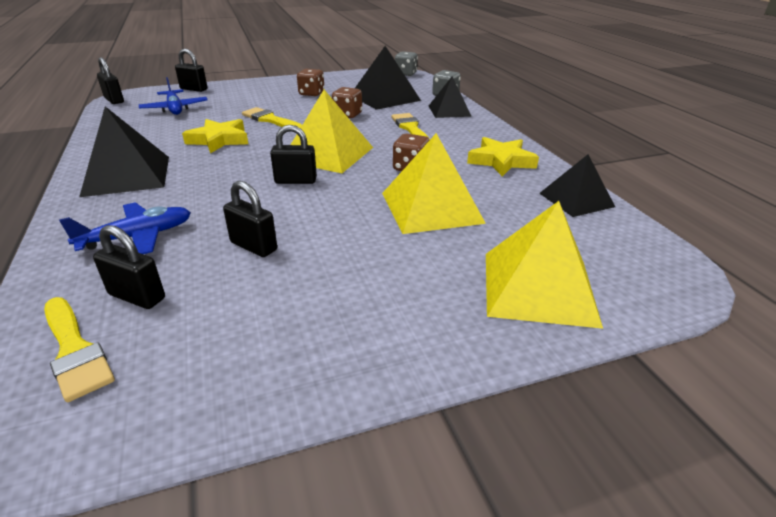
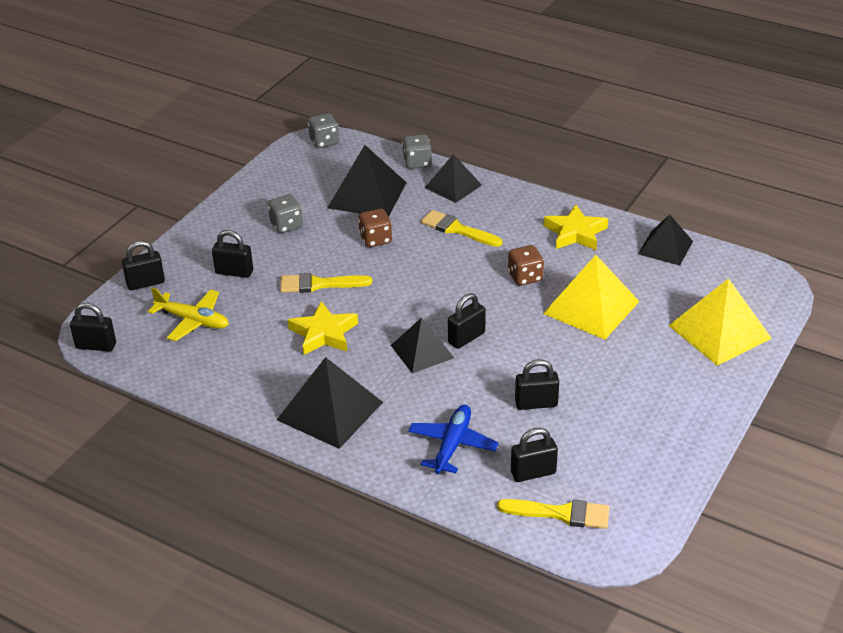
camera: 40 degrees left, 5 degrees up
(175, 109) = (193, 321): blue plane -> yellow plane
(241, 100) = (234, 272): none -> black padlock
(251, 174) = (422, 351): none -> black pyramid
(311, 94) = (286, 225): brown dice -> grey dice
(328, 153) = (441, 296): yellow pyramid -> none

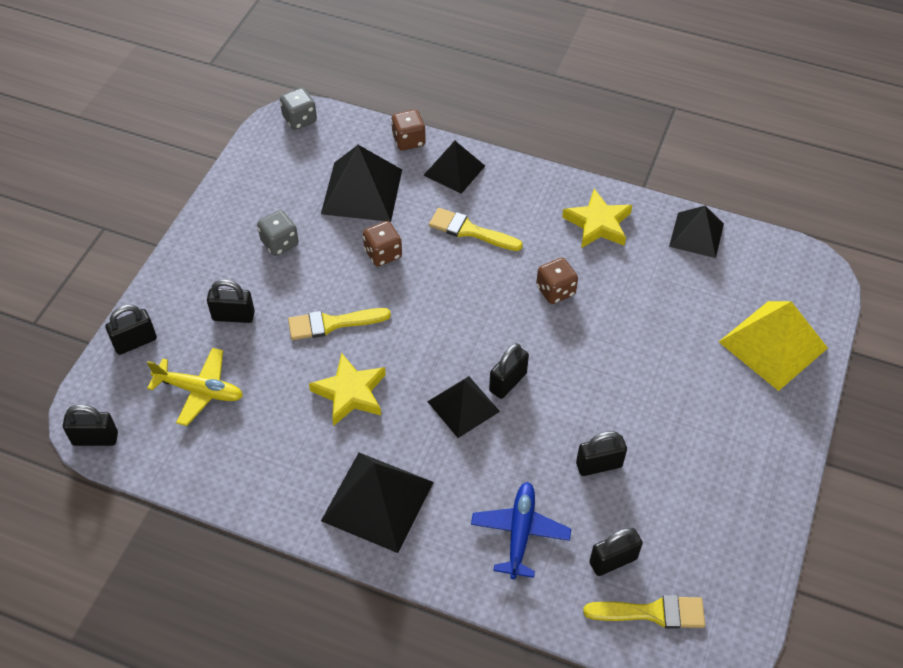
camera: 10 degrees left, 15 degrees up
(417, 163) = (408, 140): grey dice -> brown dice
(591, 307) = (633, 325): yellow pyramid -> none

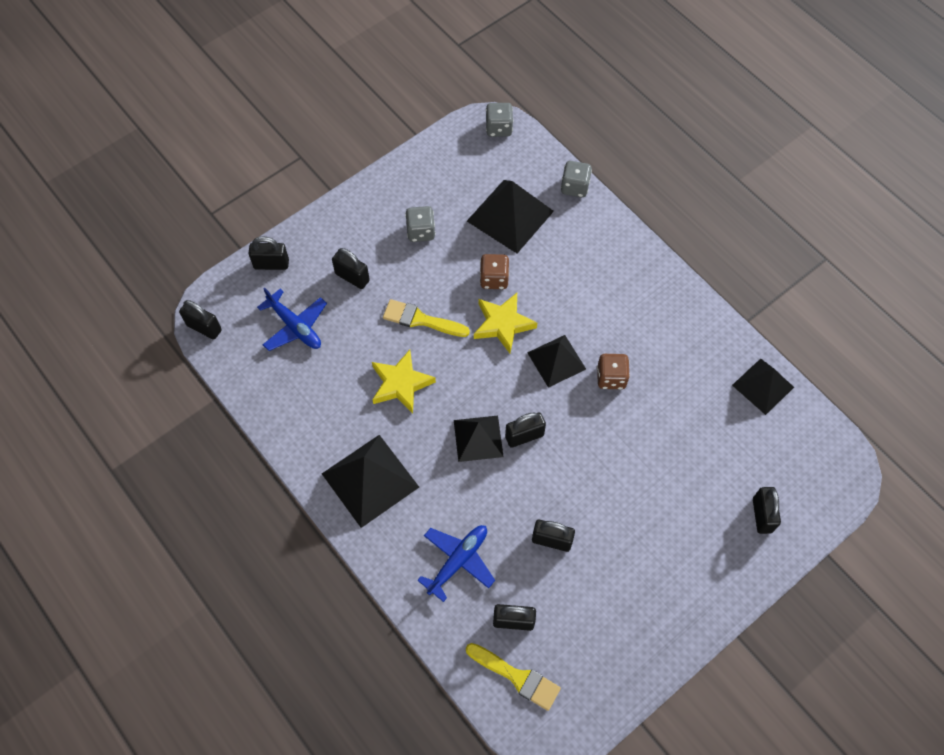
camera: 30 degrees right, 10 degrees up
(200, 390) = (295, 326): yellow plane -> blue plane
(408, 140) = (575, 187): brown dice -> grey dice
(454, 170) = (595, 231): black pyramid -> black pyramid (556, 360)
(470, 231) = (575, 291): yellow brush -> none
(598, 224) = (684, 336): yellow star -> yellow star (503, 324)
(773, 345) = (762, 515): yellow pyramid -> black padlock

